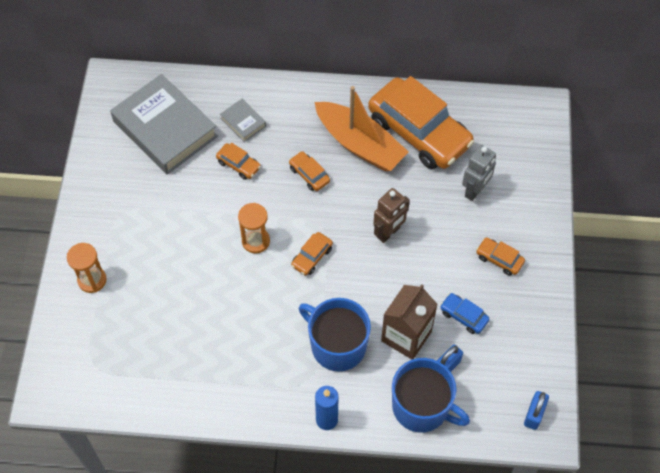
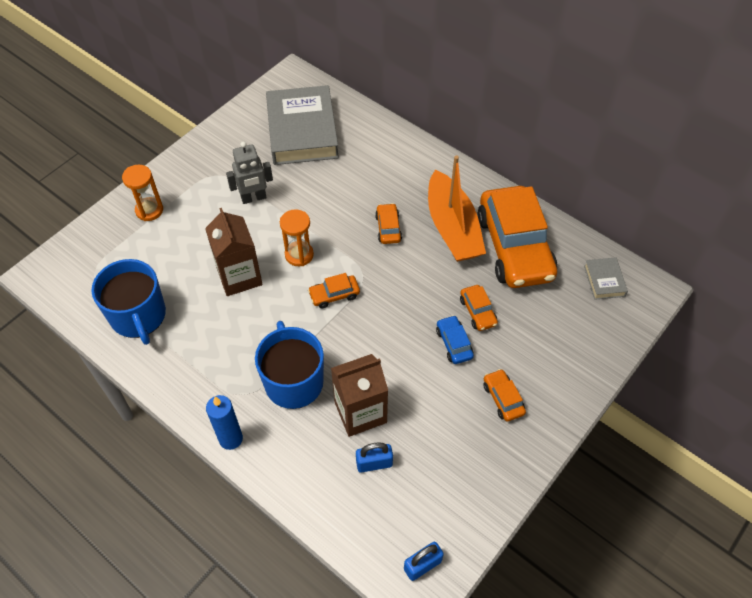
camera: 35 degrees right, 5 degrees down
(222, 289) = (239, 276): none -> brown carton
(238, 165) = (336, 188): orange car -> orange car (478, 312)
(243, 122) = (368, 158): grey book -> grey book (604, 281)
(388, 233) = (418, 314): brown robot -> none
(422, 407) = (322, 484): blue mug -> blue mug (138, 316)
(463, 316) = (427, 428): blue car -> blue car (454, 343)
(475, 190) = (527, 325): grey robot -> grey robot (254, 198)

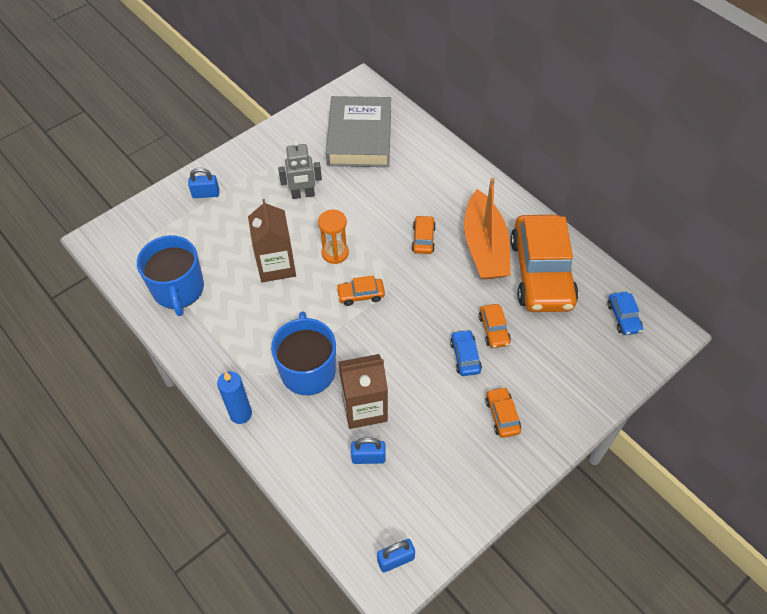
camera: 10 degrees right, 0 degrees up
(149, 210) = (206, 194): orange hourglass -> blue padlock
(604, 281) = (623, 317): grey book -> blue car

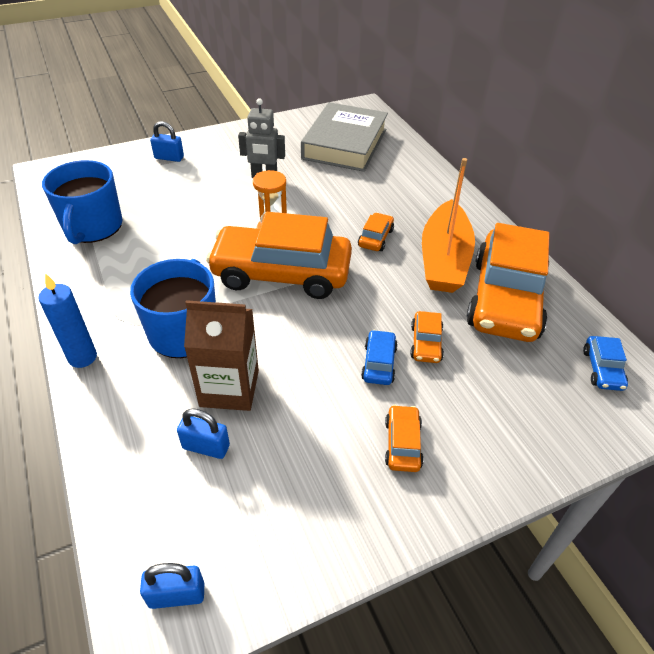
camera: 15 degrees right, 10 degrees down
(276, 265) = (204, 228): brown carton -> none
(361, 295) = (281, 273): orange car -> orange car, size x2.43

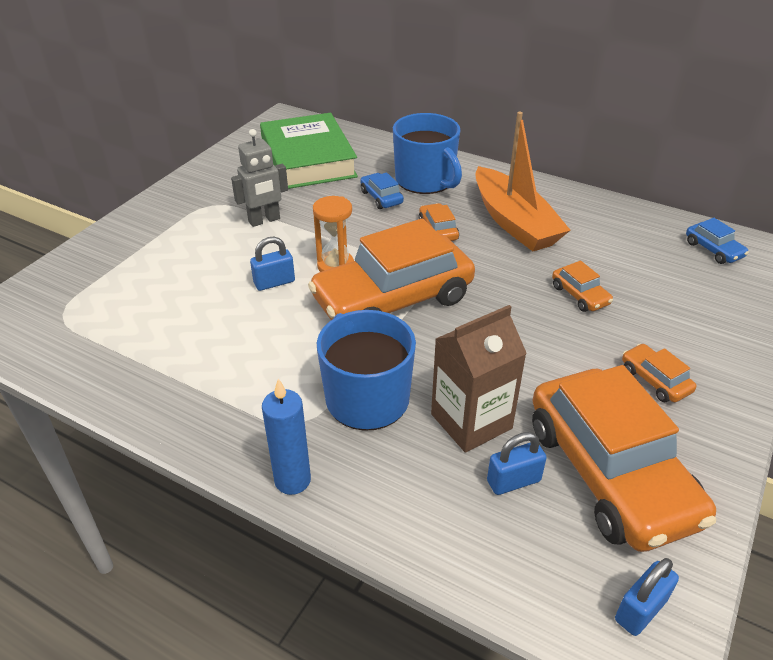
camera: 35 degrees left, 5 degrees down
(92, 227) = (131, 352): blue mug -> blue mug (425, 180)
(169, 158) = (132, 244): blue padlock -> blue padlock (274, 282)
(344, 144) = (308, 159): grey book -> green book
(379, 363) = (565, 330): blue car -> blue car (381, 197)
(505, 299) = (594, 231): orange car -> orange car (610, 473)

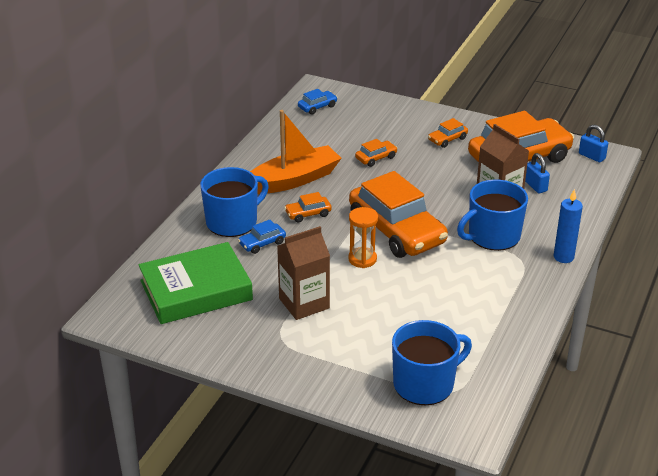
camera: 95 degrees left, 5 degrees down
(88, 295) = (425, 384): none -> blue mug
(264, 220) = (304, 303): grey robot -> brown carton
(274, 282) = (388, 287): blue padlock -> none

